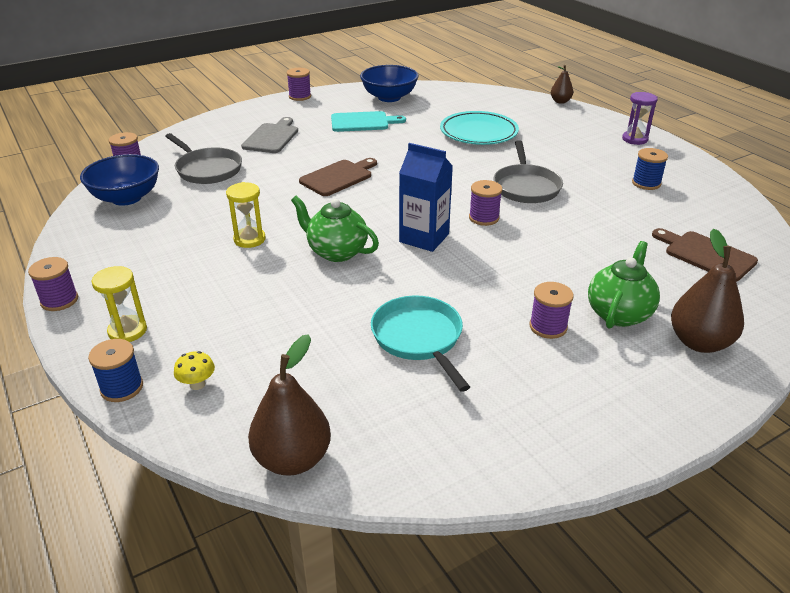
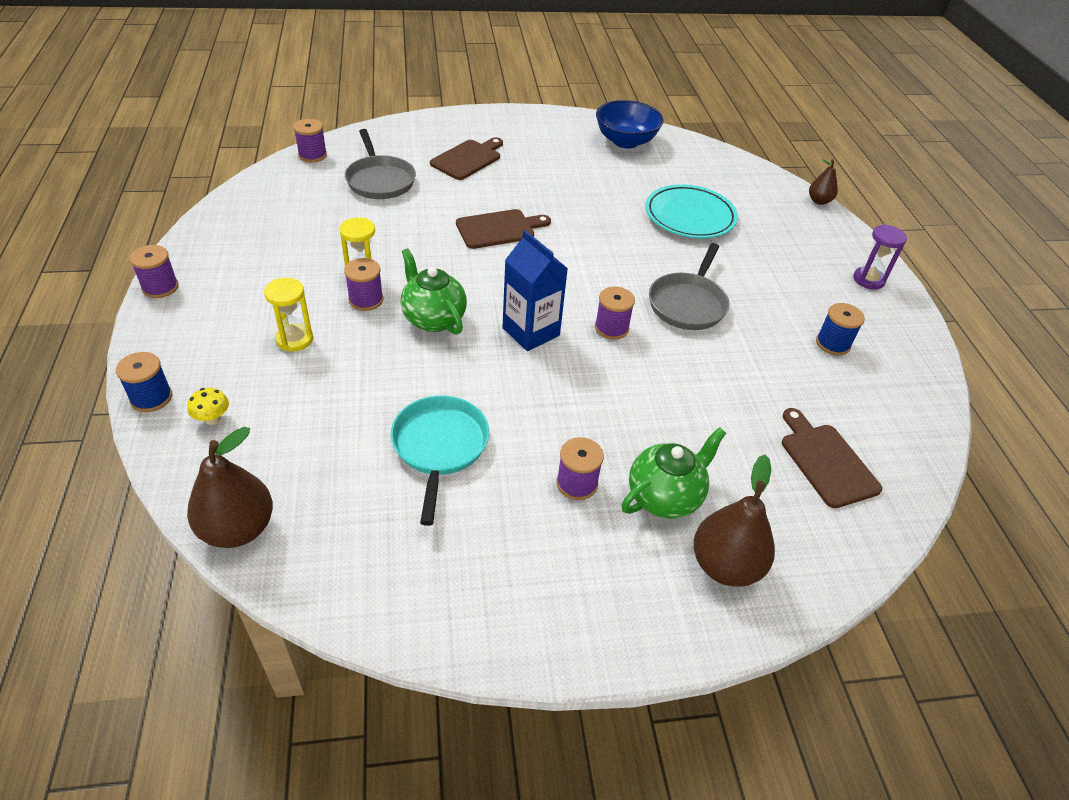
camera: 20 degrees right, 10 degrees up
(126, 198) = (286, 191): blue bowl -> none
(127, 331) = (193, 340): yellow hourglass -> yellow hourglass (294, 339)
(272, 137) = (468, 159): grey cutting board -> brown cutting board
(300, 96) = (532, 114): purple spool -> purple spool (366, 300)
(362, 122) = (573, 166): turquoise cutting board -> none

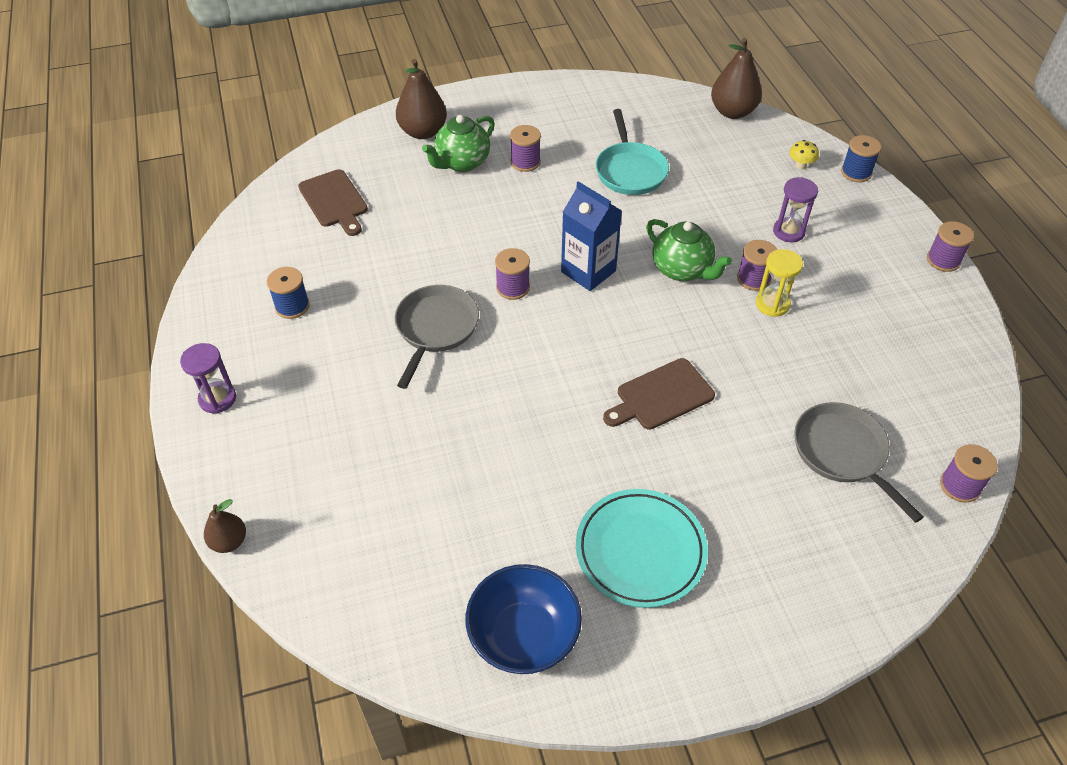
camera: 175 degrees right, 5 degrees up
(294, 339) = (788, 231): yellow hourglass -> purple hourglass
(468, 159) = (752, 526): brown cutting board -> none
(689, 216) = (425, 467): turquoise plate -> turquoise plate (640, 550)

